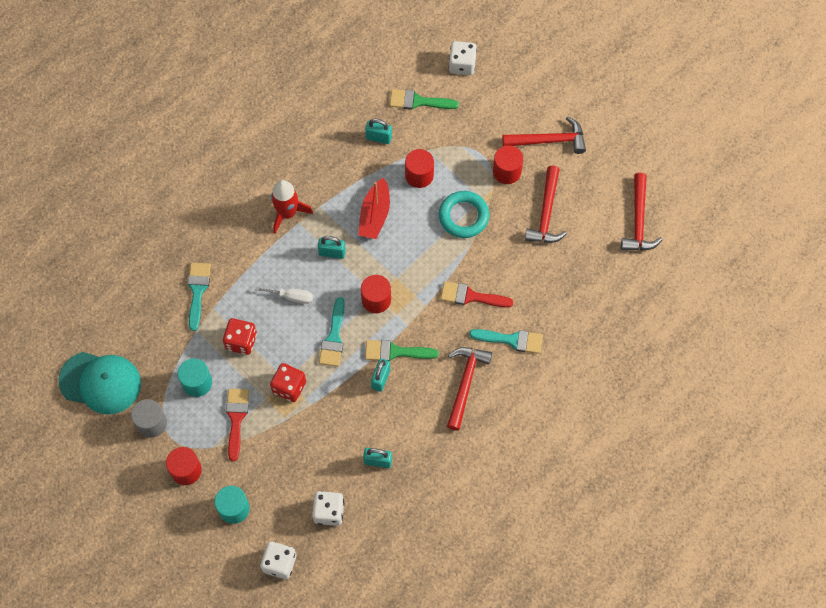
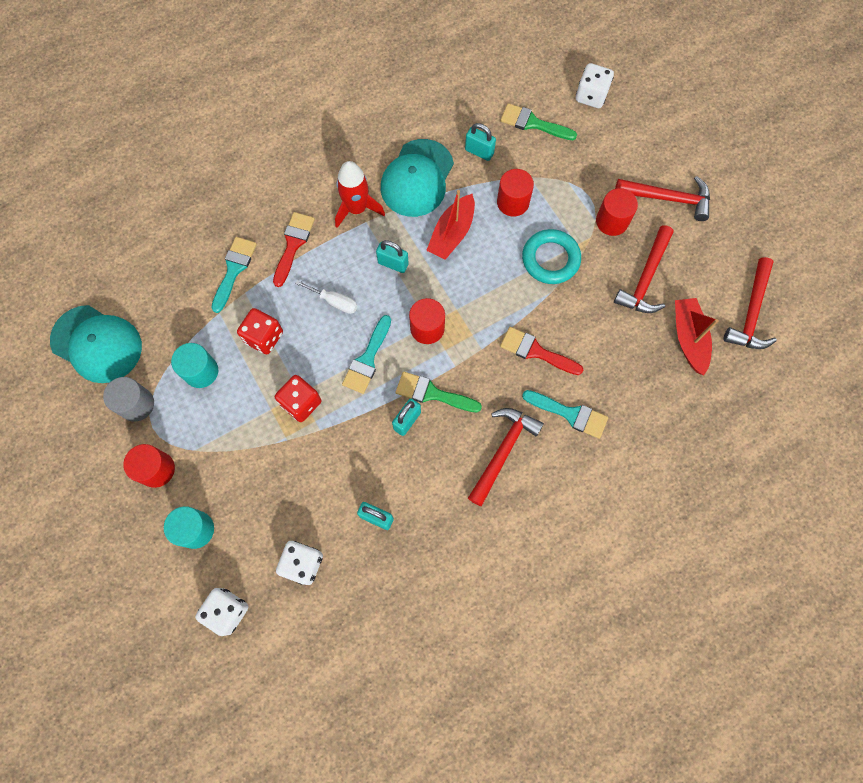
camera: 15 degrees right, 5 degrees up
(236, 419) = (231, 424): red brush -> red brush (293, 244)
(332, 174) = (417, 178): none -> turquoise cap
(592, 254) = (688, 338): none -> red boat

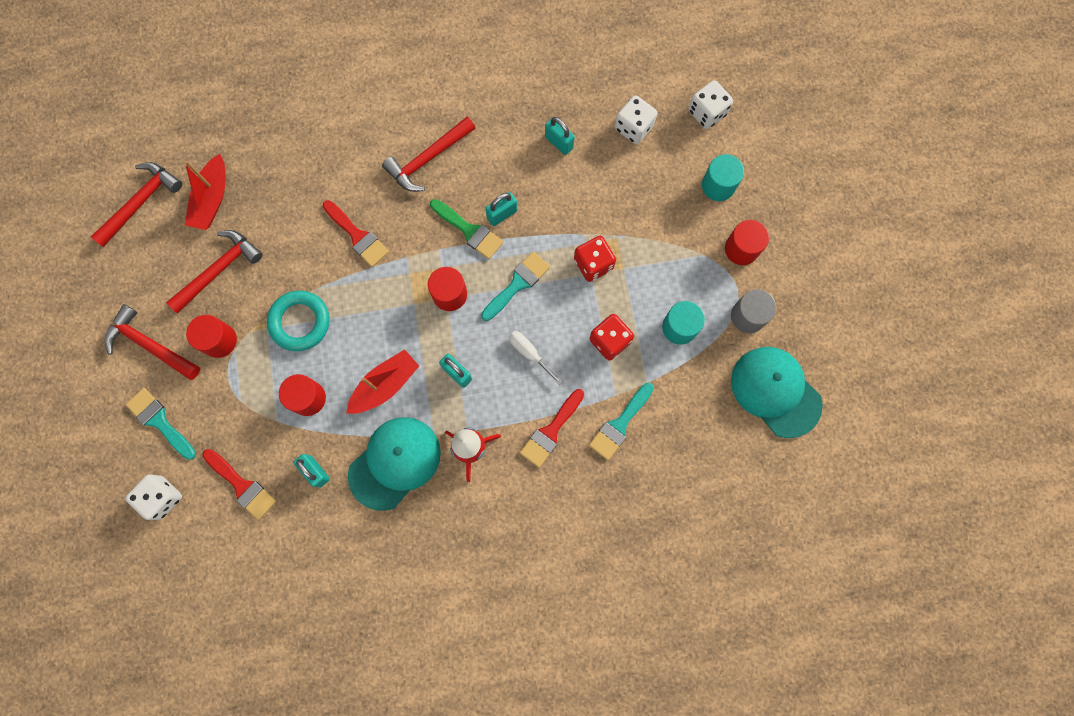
camera: 160 degrees left, 5 degrees up
(533, 123) = (242, 486): green brush -> red brush
(570, 414) = (354, 170): turquoise brush -> turquoise brush (159, 421)

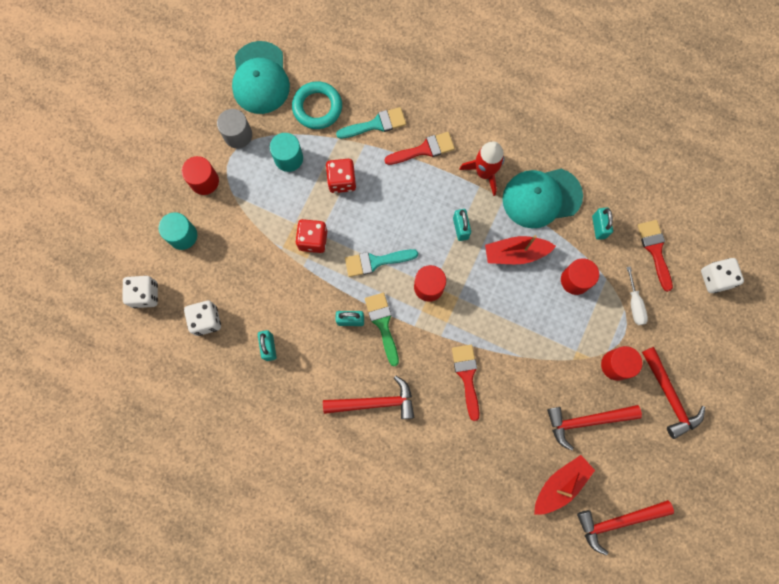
camera: 145 degrees left, 0 degrees up
(159, 421) = (690, 334): turquoise brush -> none
(300, 322) = (549, 339): turquoise ring -> turquoise ring (317, 107)
(529, 353) = (402, 209): white screwdriver -> white screwdriver (634, 304)

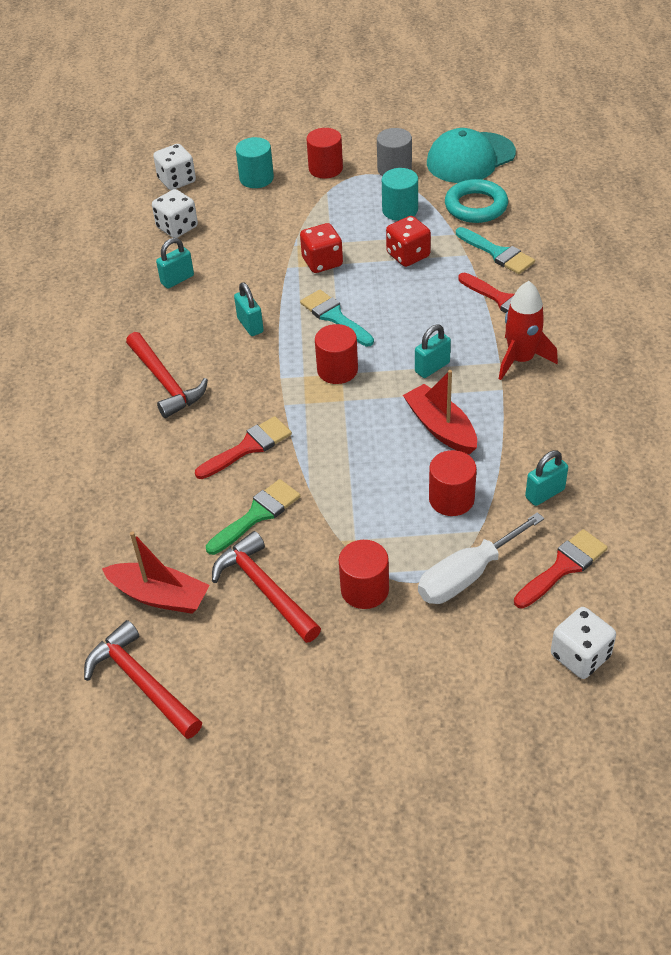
camera: 65 degrees right, 30 degrees down
(382, 324) = (264, 351): green brush -> green brush (257, 515)
(541, 197) = (535, 422): turquoise cap -> none
(634, 304) = (467, 575): white screwdriver -> white screwdriver, size x1.65
(669, 396) = (361, 670): red hammer -> none

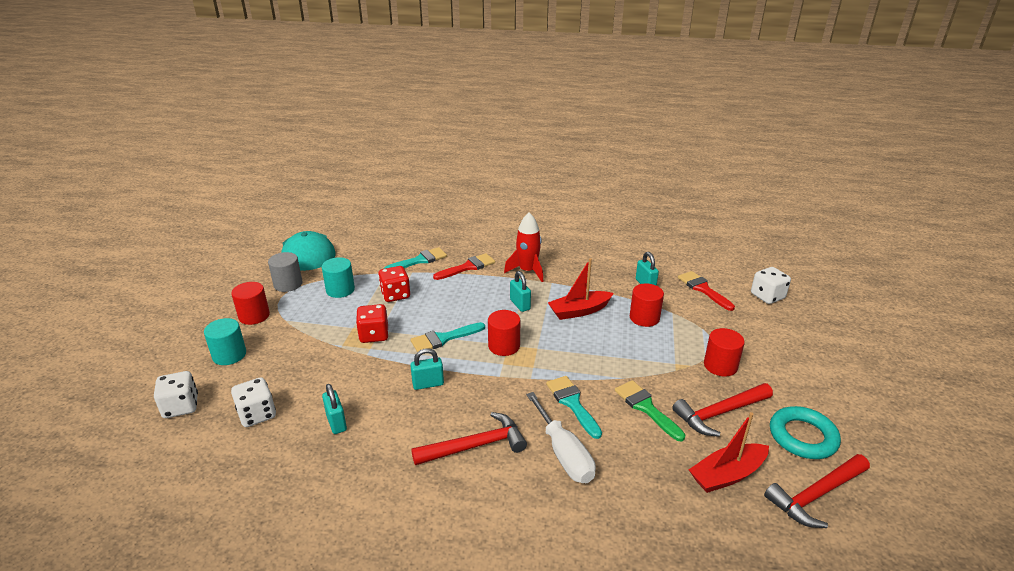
camera: 80 degrees left, 15 degrees down
(159, 596) = (727, 475): red boat -> red boat turned 150 degrees counterclockwise
(248, 447) = (572, 403): red brush -> turquoise brush
(467, 575) = (709, 323): white screwdriver -> white screwdriver (564, 454)
(476, 206) = (363, 259): turquoise ring -> turquoise ring (802, 437)

